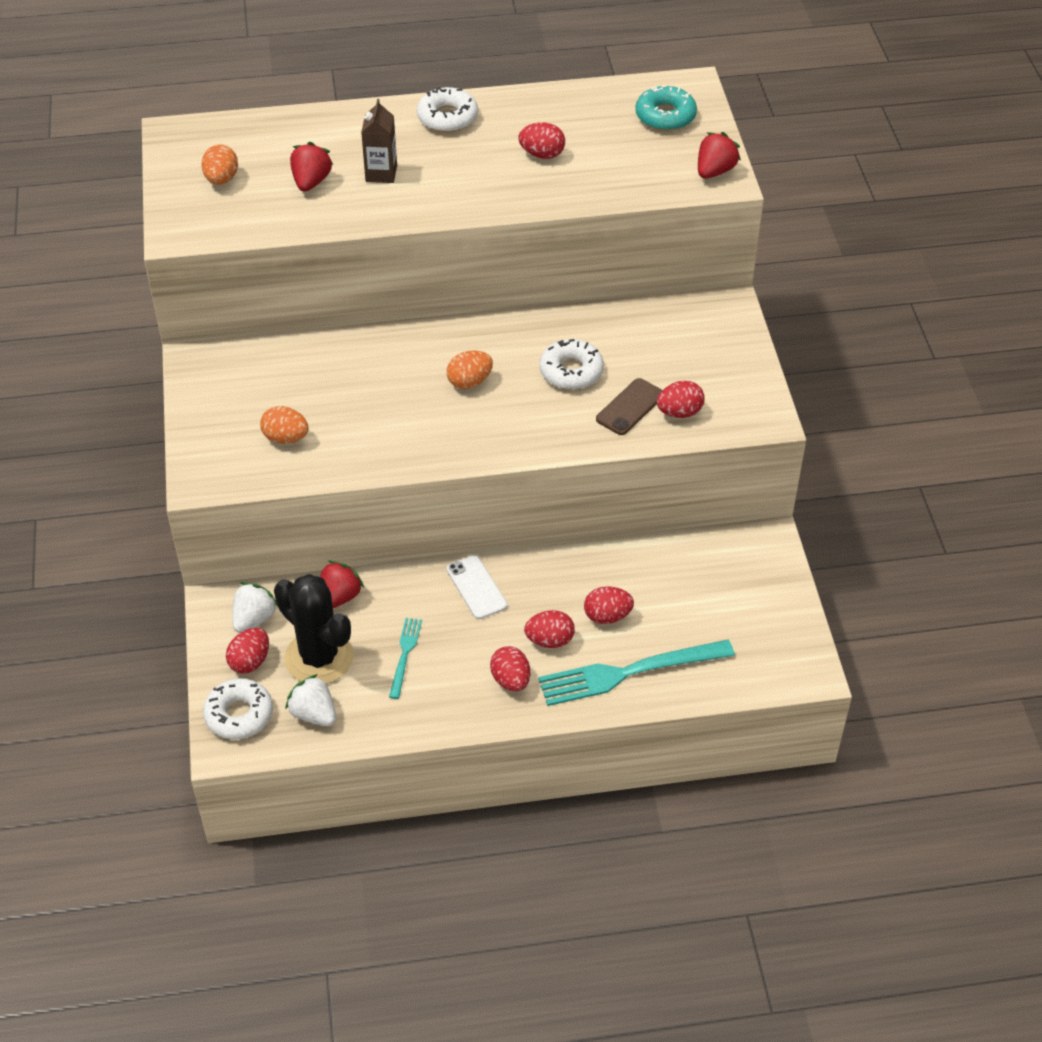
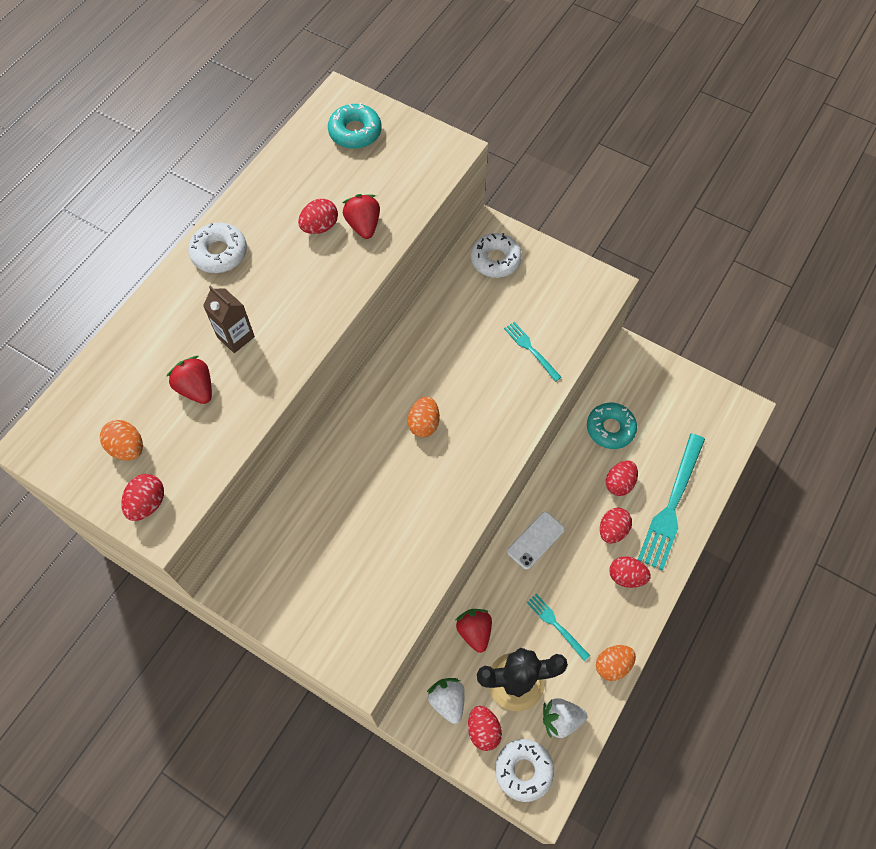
camera: 50 degrees left, 15 degrees up
(286, 438) = (371, 579): orange egg -> orange egg (612, 665)
(476, 587) = (535, 540): white phone -> white phone turned 60 degrees counterclockwise
(571, 371) = (469, 358): white donut -> white donut (495, 260)
(630, 407) = (531, 349): brown phone -> turquoise fork
(661, 573) = (610, 428): none -> turquoise donut
(679, 412) = (560, 326): red egg -> red egg (147, 503)
(714, 171) = (437, 147): red strawberry -> red strawberry (363, 225)

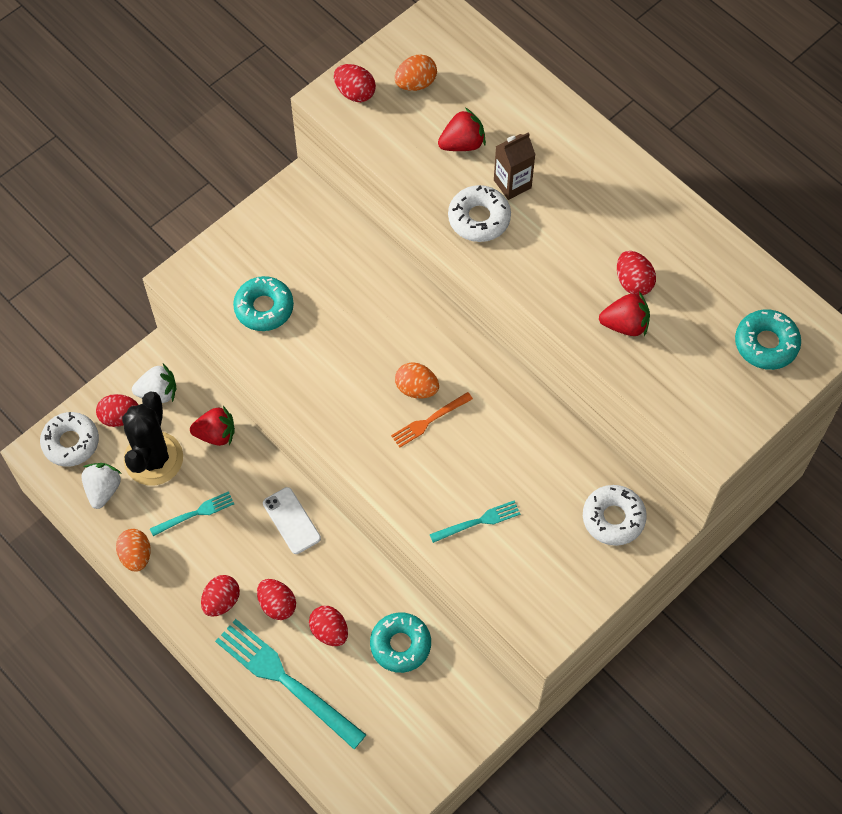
camera: 105 degrees right, 0 degrees up
(219, 253) = (621, 184): white donut -> white donut (479, 218)
(375, 578) = (264, 308): none -> turquoise donut
(452, 406) = (429, 421): none -> orange fork

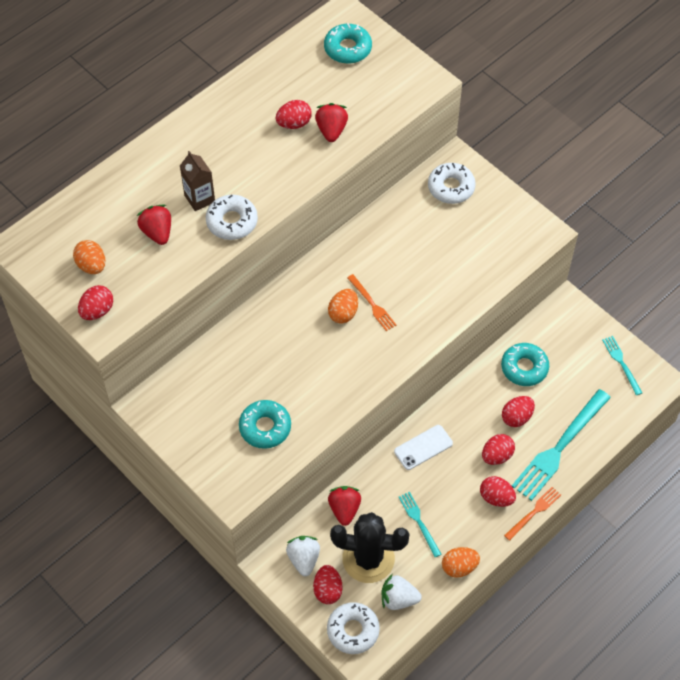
camera: 90 degrees left, 5 degrees down
(200, 644) = (534, 512): none -> orange fork
(478, 522) = (458, 272): turquoise fork -> turquoise fork (621, 363)

